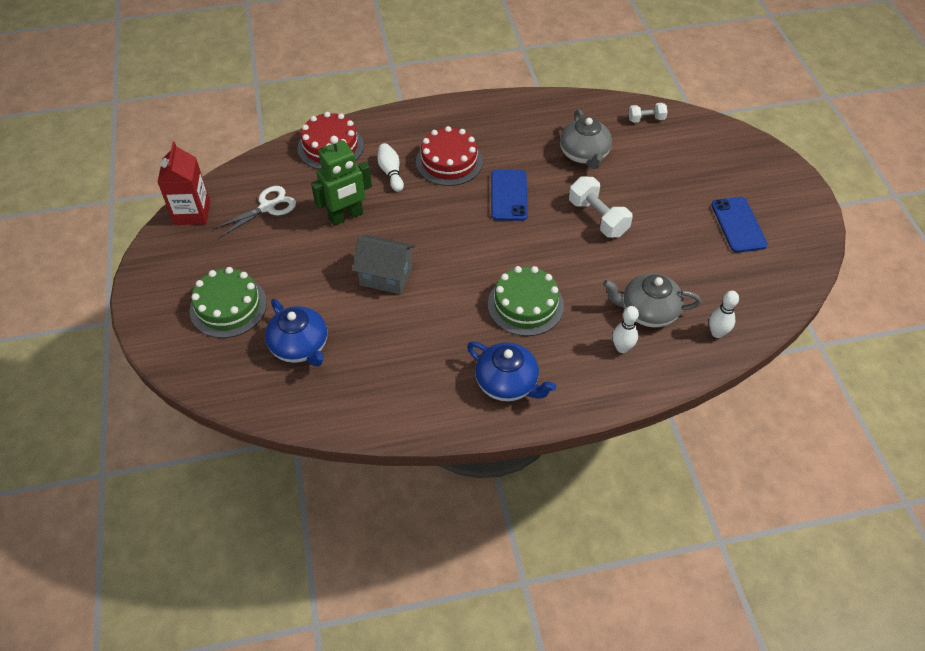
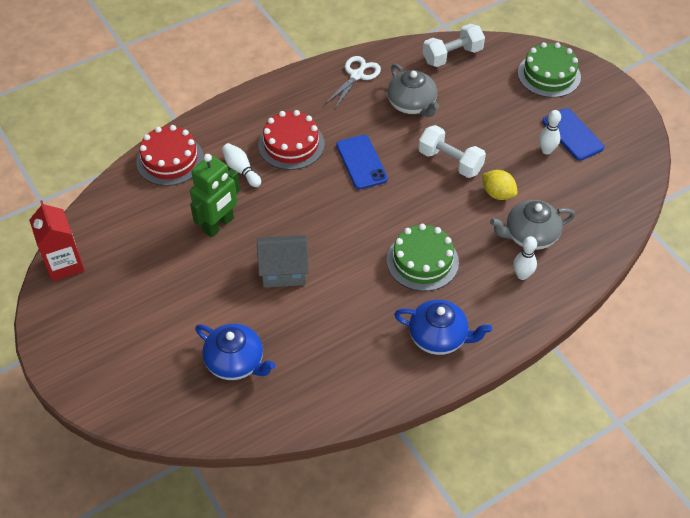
camera: 20 degrees left, 0 degrees up
(228, 307) = (148, 345): green cake -> green cake (549, 75)
(267, 207) = (137, 237): white scissors -> white scissors (357, 75)
(632, 261) = (498, 194): none -> yellow lemon
(646, 119) = (452, 56): white dumbbell -> white dumbbell, size x1.71
(717, 333) = (595, 237): white bowling pin -> white bowling pin (546, 150)

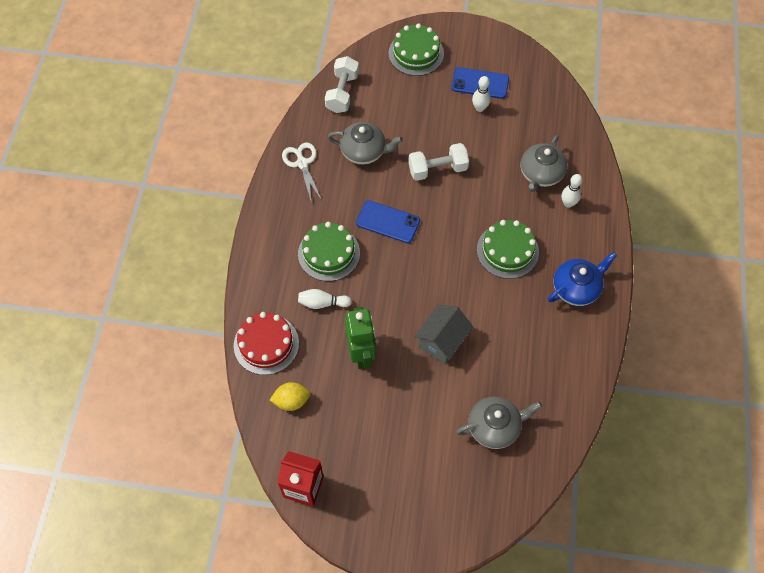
camera: 50 degrees left, 10 degrees up
(236, 362) = (494, 427): blue teapot -> grey teapot
(291, 144) = (329, 253): red cake -> green cake
(498, 194) = (490, 164): yellow lemon -> yellow lemon (291, 401)

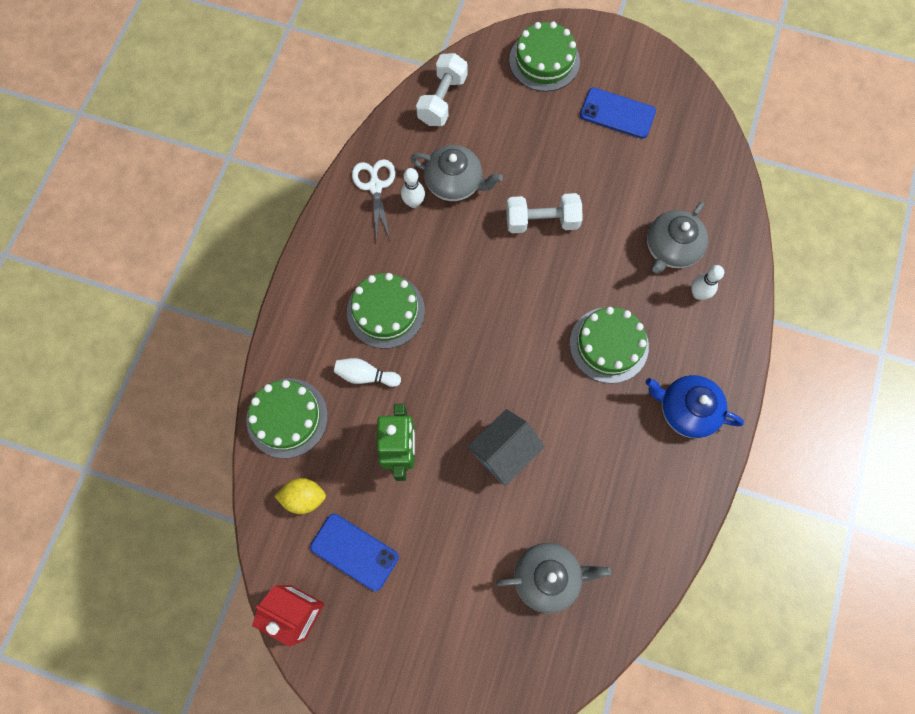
camera: 10 degrees right, 10 degrees up
(266, 344) = (287, 418): red cake -> green cake
(388, 222) = (466, 281): blue phone -> blue phone (354, 552)
(480, 108) = (610, 147): white bowling pin -> white bowling pin (414, 202)
(576, 288) = (686, 410): blue teapot -> blue teapot turned 135 degrees counterclockwise

